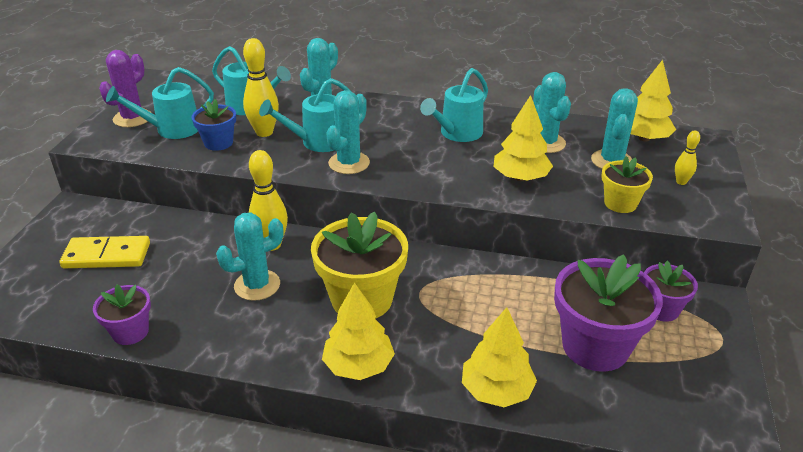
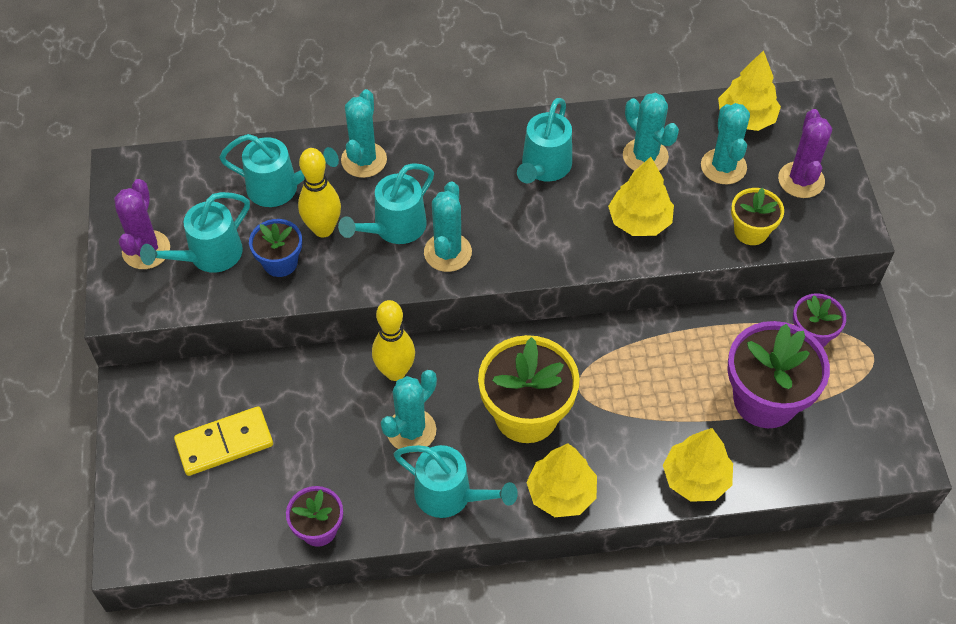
camera: 20 degrees left, 20 degrees up
(258, 340) = (451, 496): none -> turquoise watering can
(681, 182) = (801, 180): yellow bowling pin -> purple cactus

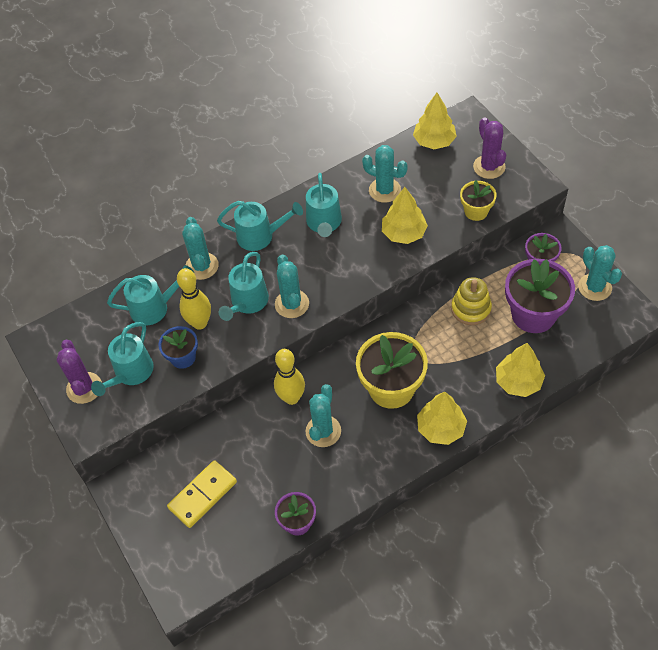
camera: 20 degrees left, 0 degrees up
(451, 496) = (372, 461): turquoise watering can -> turquoise watering can (261, 236)
(685, 357) = (471, 309): none -> yellow stacking toy
(723, 167) = (437, 177): turquoise cactus -> turquoise cactus (594, 287)

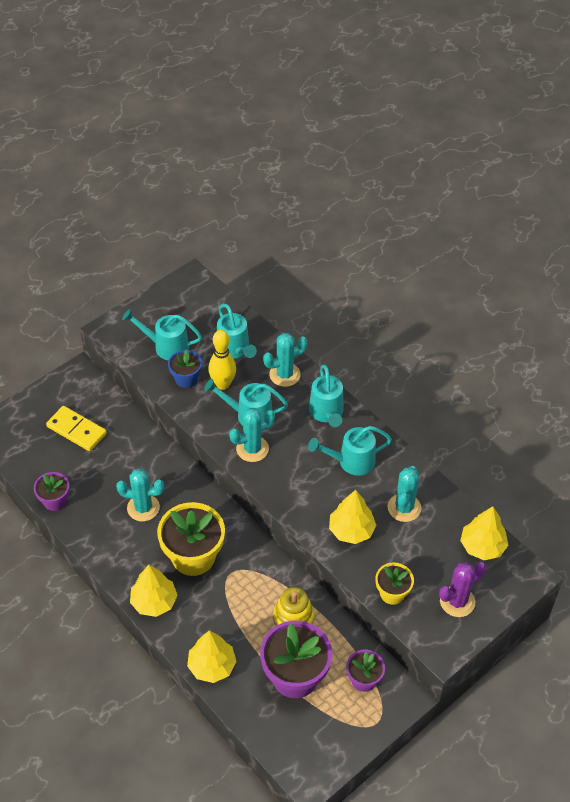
camera: 75 degrees right, 5 degrees down
(84, 388) = (149, 319): purple cactus -> none
(291, 398) = (175, 479): yellow bowling pin -> none
(594, 287) = (339, 736): turquoise cactus -> none

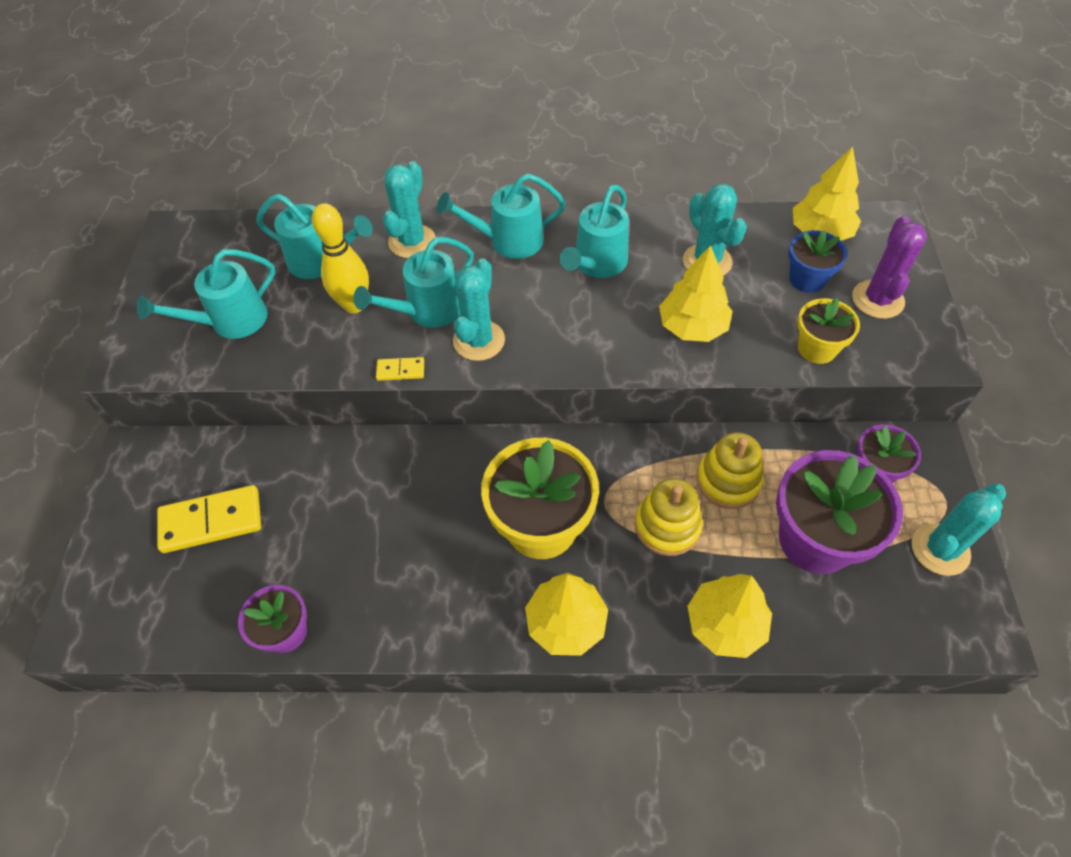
camera: 45 degrees left, 5 degrees up
(143, 508) = (412, 530): turquoise cactus -> turquoise cactus (940, 549)
(186, 379) = (301, 335): blue flower pot -> blue flower pot (807, 279)
(205, 432) = (400, 370): none -> yellow domino
(242, 608) = (667, 526): none -> yellow stacking toy
(327, 413) = (508, 241): turquoise watering can -> turquoise watering can turned 135 degrees clockwise

